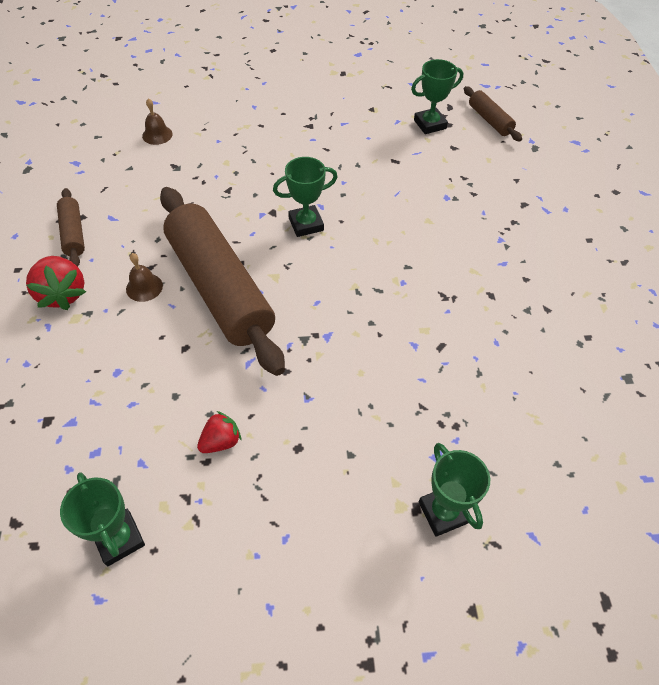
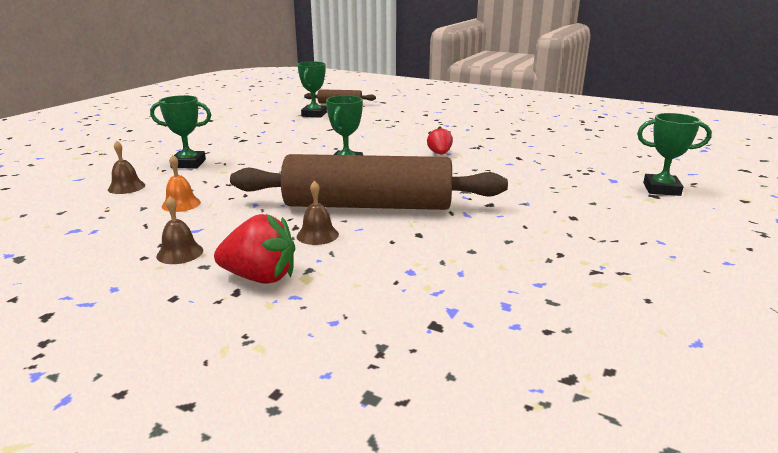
camera: 55 degrees left, 30 degrees down
(73, 233) = (180, 253): brown rolling pin -> brown bell
(119, 539) = (626, 314): green trophy -> green trophy (188, 164)
(148, 182) = (181, 204): none -> orange bell
(221, 441) = (543, 243): red strawberry -> red strawberry (439, 153)

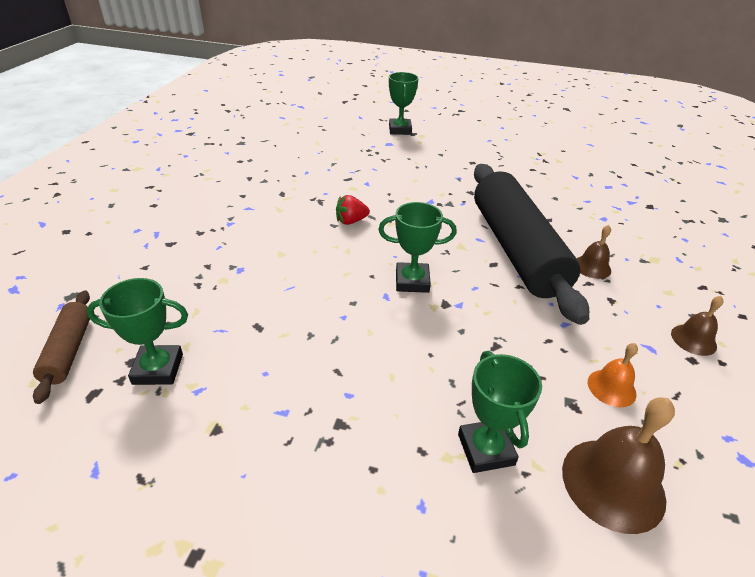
camera: 105 degrees left, 15 degrees up
(126, 187) = (613, 484): brown bell -> brown bell, size x1.80
(260, 277) = (676, 280): red strawberry -> none
(367, 206) = (516, 249): brown rolling pin -> black rolling pin

